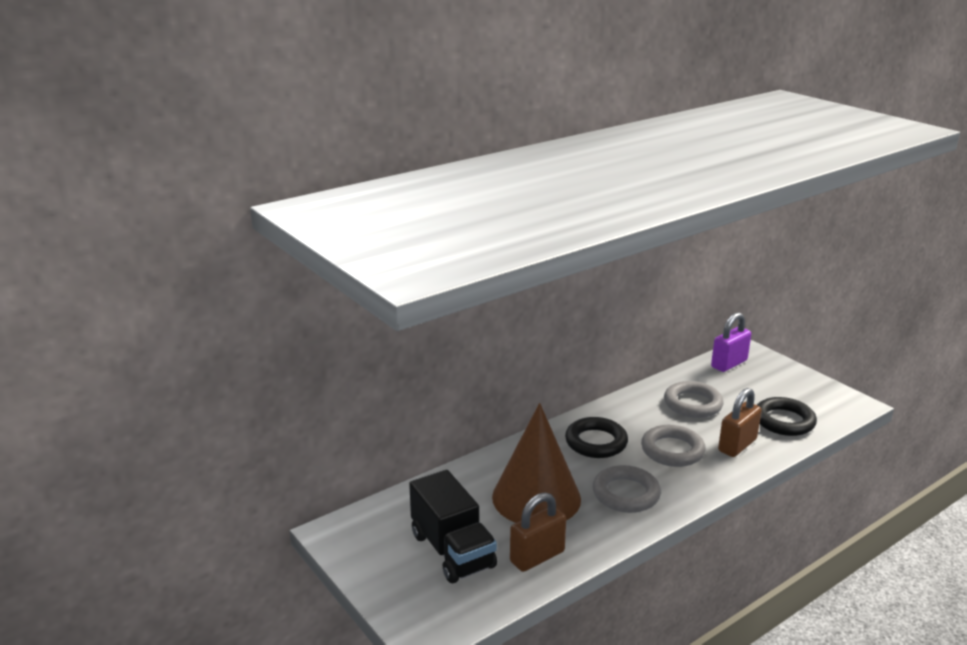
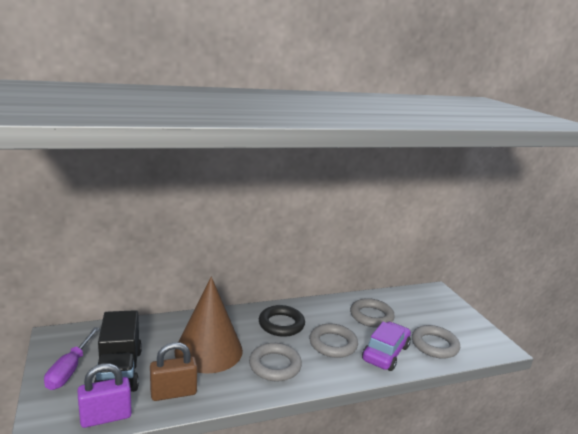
camera: 15 degrees right, 5 degrees down
(391, 566) = (70, 369): none -> purple screwdriver
(729, 364) = (417, 296): purple padlock -> purple padlock (106, 417)
(737, 445) = (385, 353): brown padlock -> purple car
(784, 421) = (434, 345): black ring -> grey ring

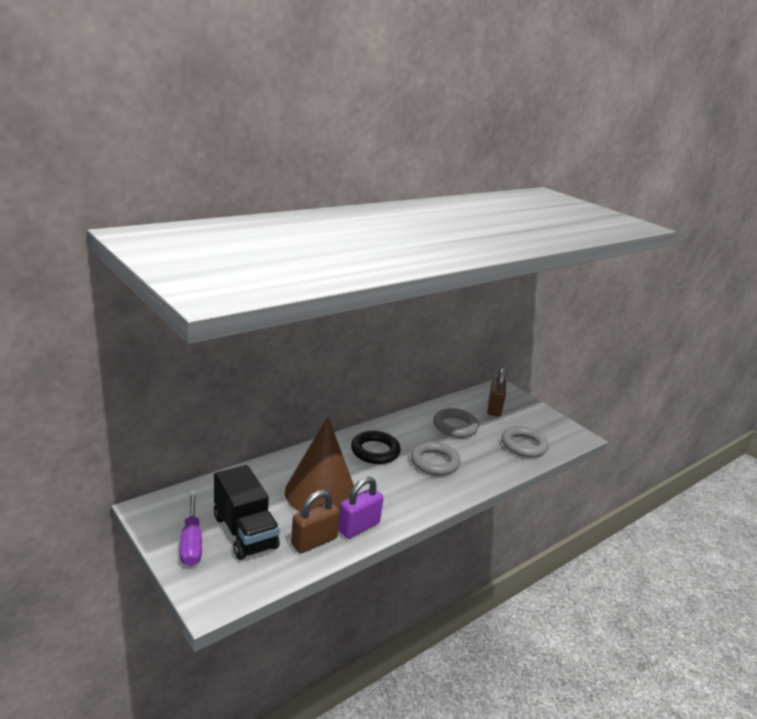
camera: 20 degrees left, 5 degrees up
(106, 417) = (264, 579): purple padlock -> purple padlock (358, 527)
(275, 365) = (393, 494): grey ring -> none
(385, 353) = (485, 462): purple car -> none
(420, 306) = (494, 408): none -> brown padlock

